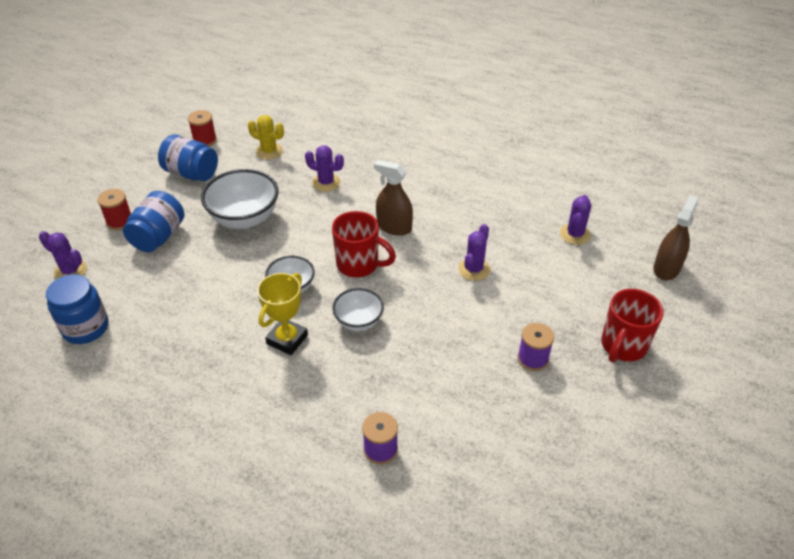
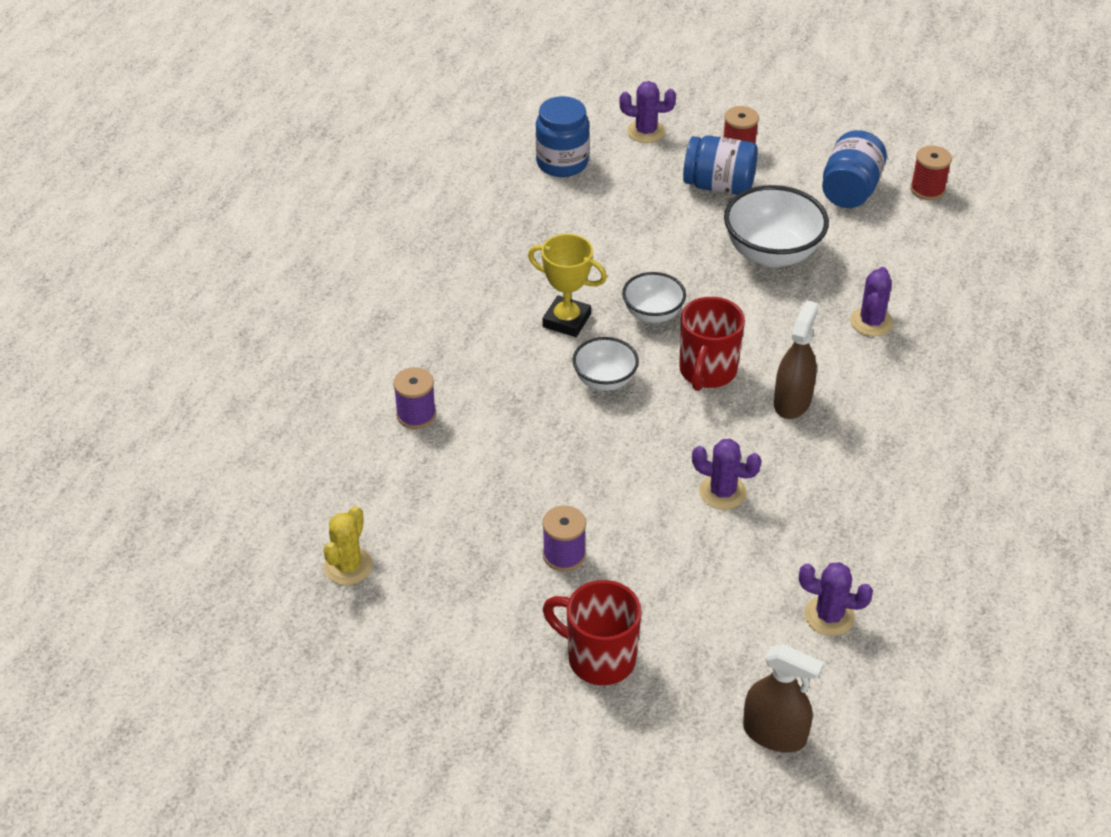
camera: 85 degrees right, 0 degrees up
(70, 271) = (646, 131): purple cactus -> purple cactus turned 75 degrees clockwise
(269, 151) = (925, 255): yellow cactus -> yellow cactus (348, 566)

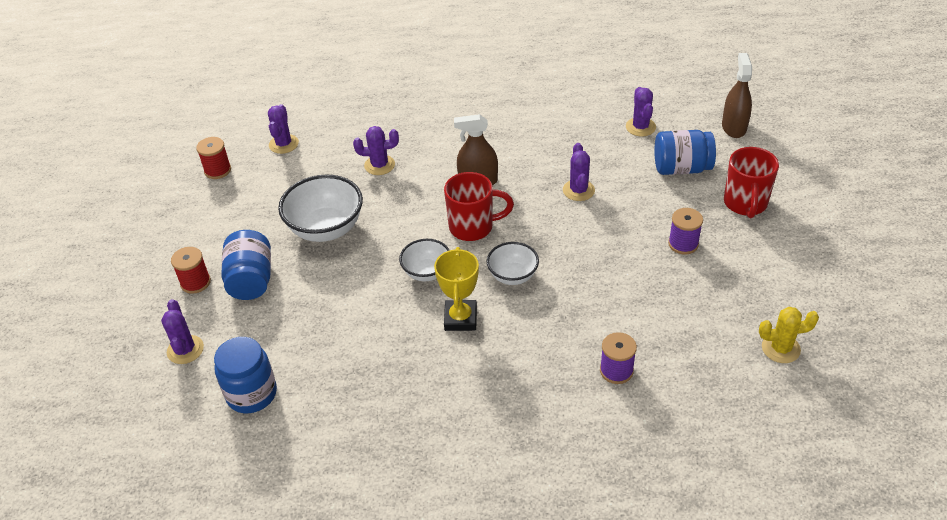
camera: 110 degrees left, 0 degrees up
(850, 190) = (232, 207): blue jar -> blue jar (681, 168)
(956, 249) = (283, 144): none -> purple cactus

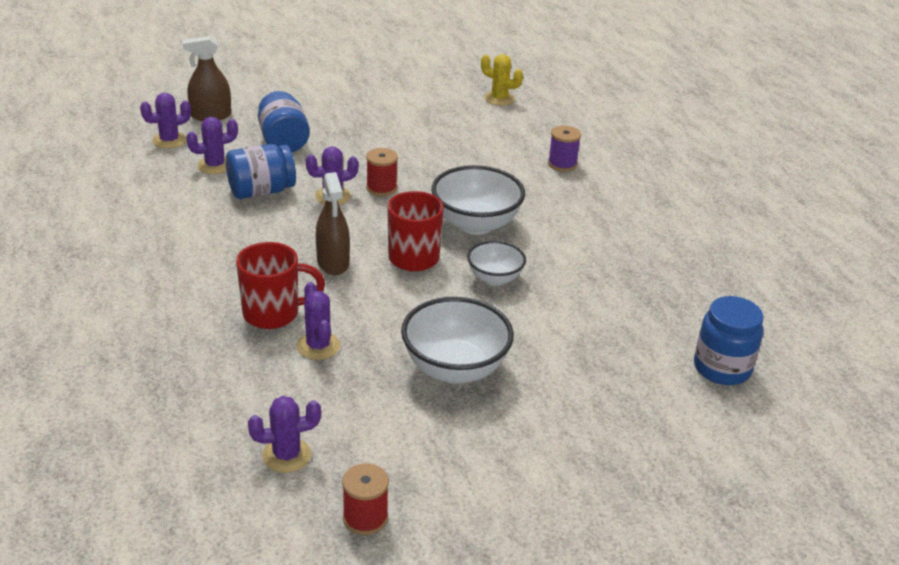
camera: 110 degrees left, 10 degrees down
(185, 350) = (701, 441): purple cactus -> purple cactus (169, 140)
(195, 282) = (597, 467): red spool -> red spool (381, 188)
(251, 280) = (568, 414): blue jar -> blue jar (261, 191)
(460, 318) = (547, 248): yellow trophy -> none
(513, 276) = (475, 224): white bowl -> white bowl, size x1.69
(683, 244) = (395, 138): purple spool -> none
(745, 204) = (330, 111): red mug -> red mug (273, 314)
(780, 348) = (499, 98): yellow cactus -> yellow cactus turned 45 degrees counterclockwise

